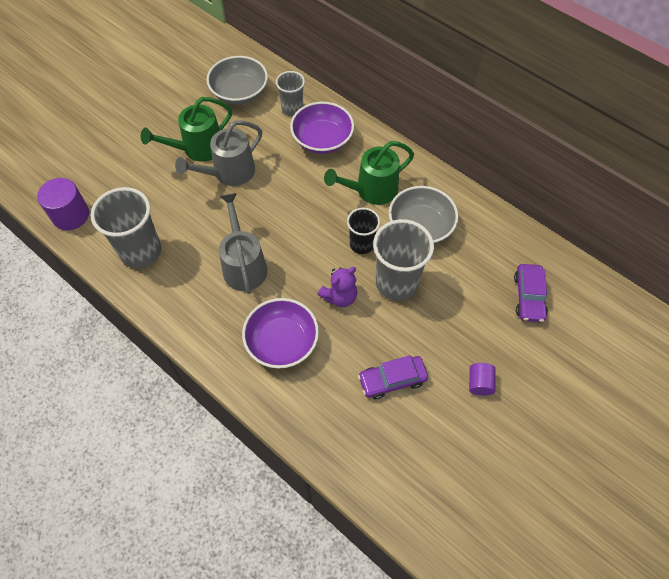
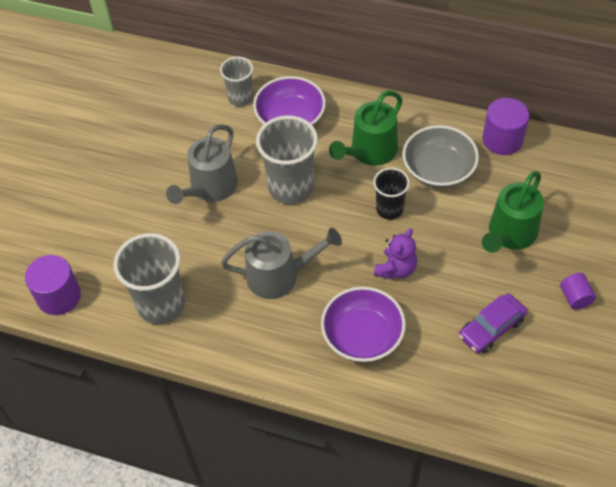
camera: 20 degrees left, 5 degrees down
(198, 148) = (161, 175): green watering can -> green watering can (509, 235)
(239, 92) = (173, 100): grey bowl -> none
(243, 265) = (279, 276): grey watering can -> grey watering can turned 120 degrees clockwise
(396, 283) = (445, 234): grey cup -> grey cup (290, 187)
(489, 221) = (502, 139): none -> purple cylinder
(528, 297) = (577, 198): purple car -> none

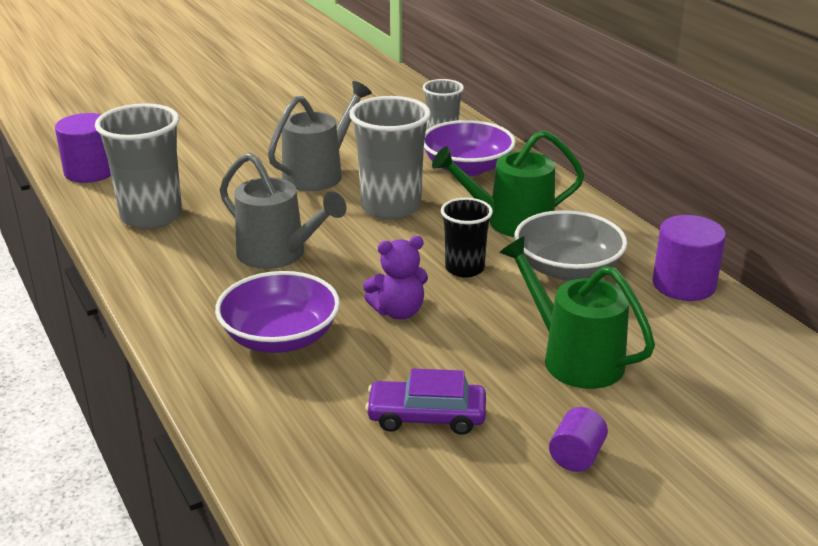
camera: 40 degrees right, 25 degrees down
(210, 188) = (319, 173): grey watering can -> grey watering can turned 150 degrees clockwise
(509, 235) = (574, 358): green watering can -> green watering can turned 60 degrees clockwise

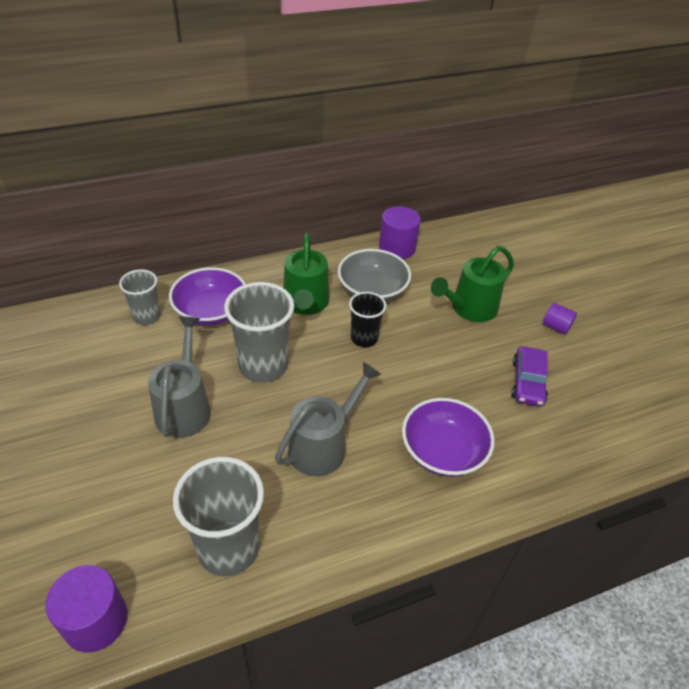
camera: 85 degrees left, 15 degrees up
(319, 173) = (184, 407): grey watering can -> grey watering can turned 45 degrees clockwise
(398, 311) = (415, 380): purple teddy bear -> none

